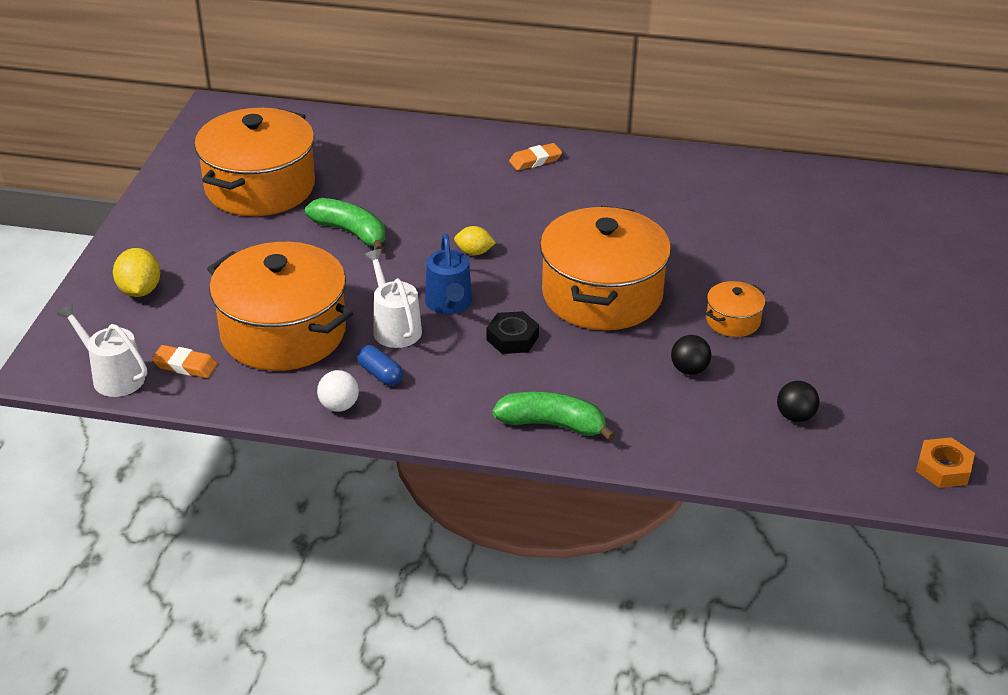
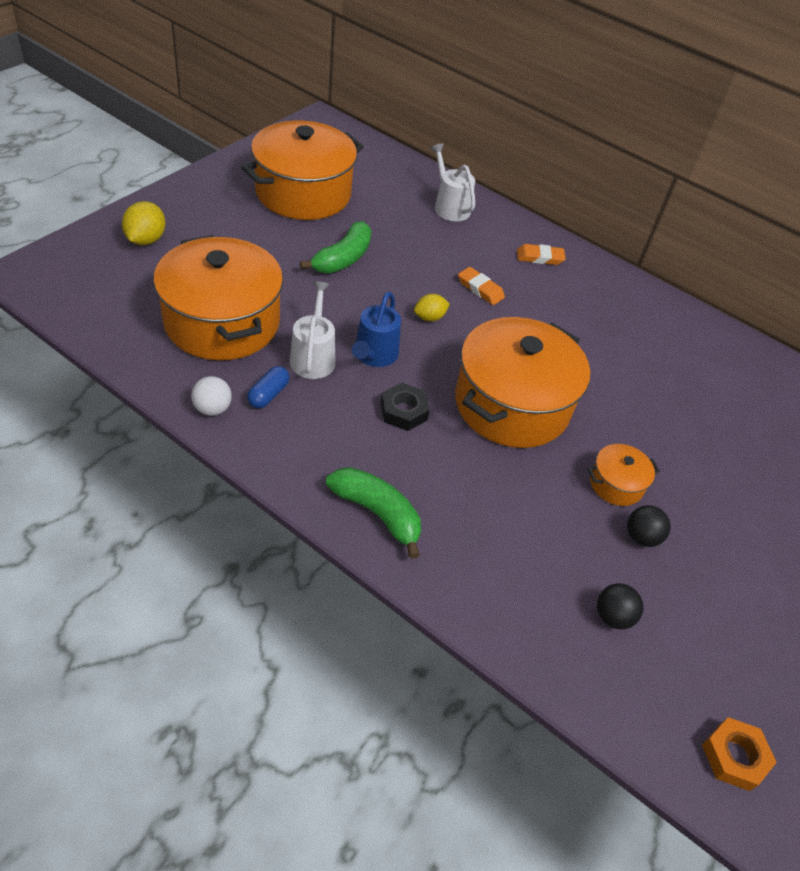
camera: 20 degrees right, 10 degrees up
(113, 376) = (66, 303): white watering can -> white watering can (450, 207)
(185, 365) = (125, 317): orange eraser -> orange eraser (480, 289)
(351, 232) = (343, 259): green banana -> green banana turned 60 degrees clockwise
(380, 374) = (268, 394): blue capsule -> blue capsule turned 45 degrees clockwise
(474, 252) = (429, 317): yellow lemon -> yellow lemon turned 60 degrees counterclockwise
(689, 370) = (541, 516): black ball -> black ball (641, 537)

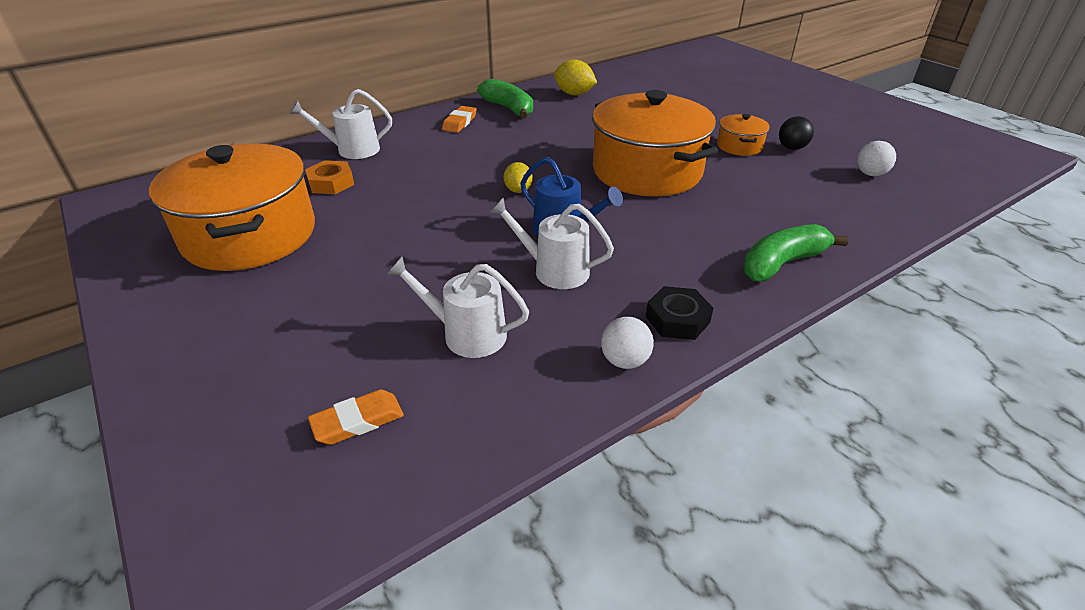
camera: 65 degrees left, 10 degrees down
(146, 240) = (240, 394): yellow lemon -> yellow lemon (574, 94)
(222, 322) = (467, 334): orange pot -> white watering can
(268, 394) = (608, 311): blue capsule -> none
(343, 259) = (396, 226): green banana -> green banana (509, 108)
(403, 411) = (648, 226): black nut -> black nut (677, 319)
(480, 289) = (488, 157): orange eraser -> orange eraser (358, 421)
(612, 616) = (870, 174): black ball -> white ball
(734, 756) = (970, 158): orange nut -> orange nut (331, 183)

